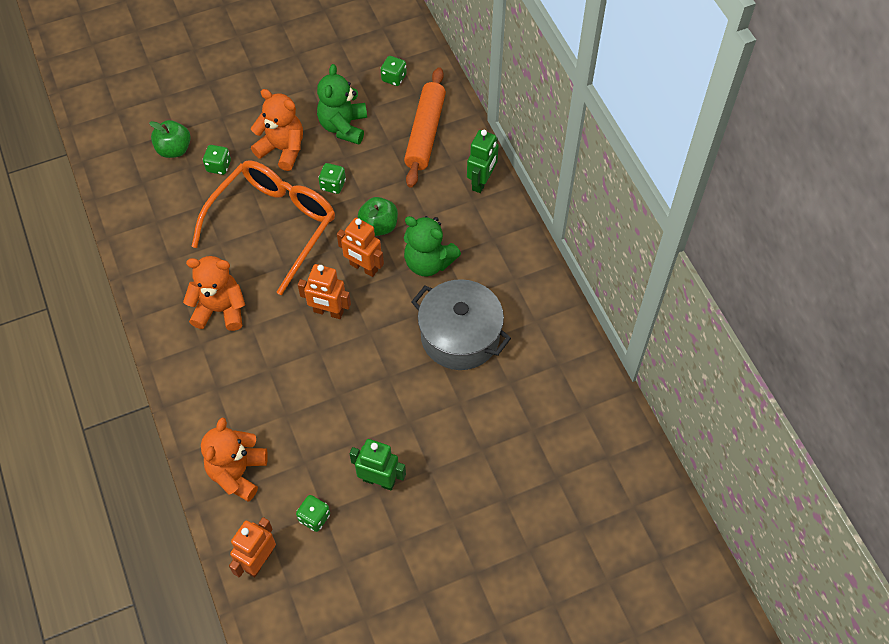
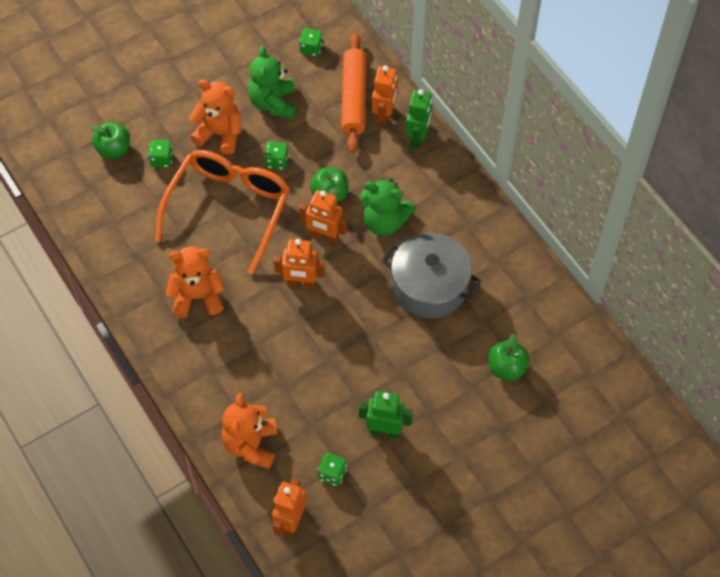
camera: 10 degrees left, 0 degrees up
(452, 154) = (384, 115): none -> orange robot
(522, 434) = (506, 368): none -> green apple

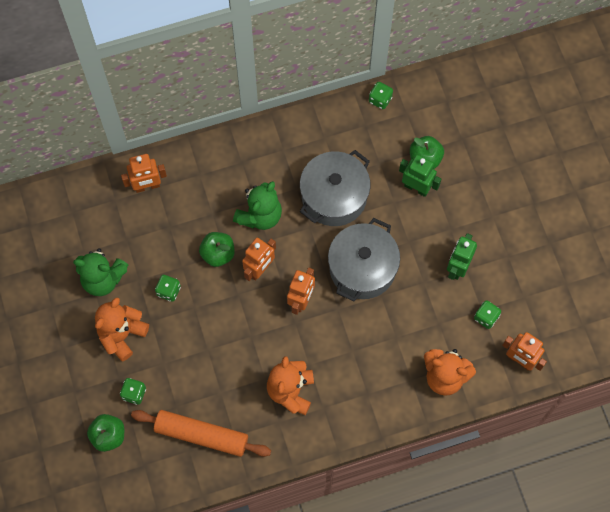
camera: 75 degrees left, 10 degrees up
(229, 208) = (206, 344): orange glasses -> none
(311, 49) = (51, 231): green dice -> green dice (380, 99)
(354, 98) = (120, 207): orange rolling pin -> orange rolling pin (201, 435)
(354, 333) = (362, 268): none -> grey pot
(384, 115) = (147, 186): orange robot -> orange robot turned 135 degrees clockwise
(418, 138) = (181, 165): green robot -> green robot (416, 188)

